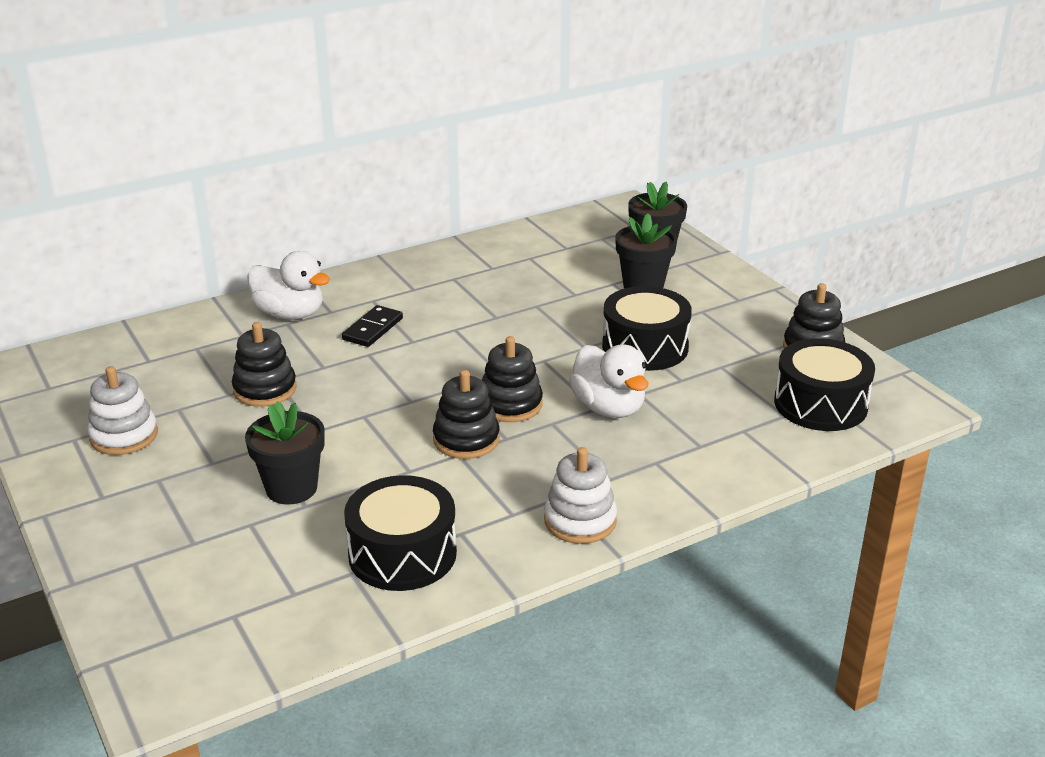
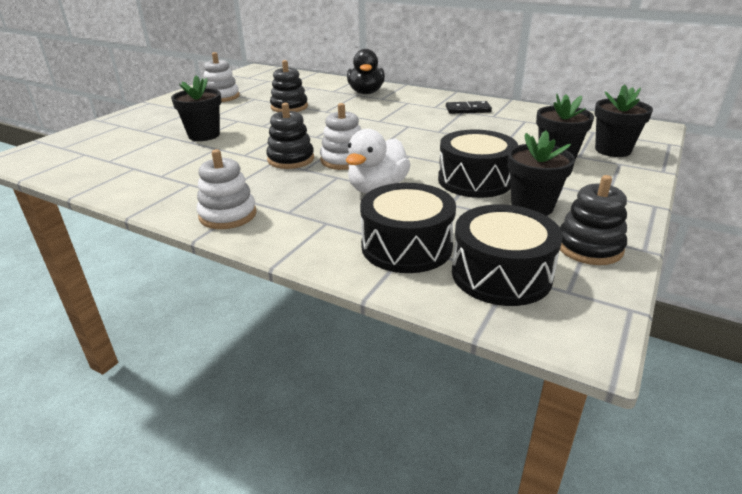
camera: 60 degrees right, 0 degrees up
(290, 314) = (366, 92): white duck -> black duck
(373, 329) = (378, 110): black domino -> black domino (468, 110)
(402, 554) = (158, 175): black drum -> black drum (406, 246)
(510, 404) = (343, 160): black stacking toy -> white stacking toy
(725, 342) = (532, 206): none -> black flower pot

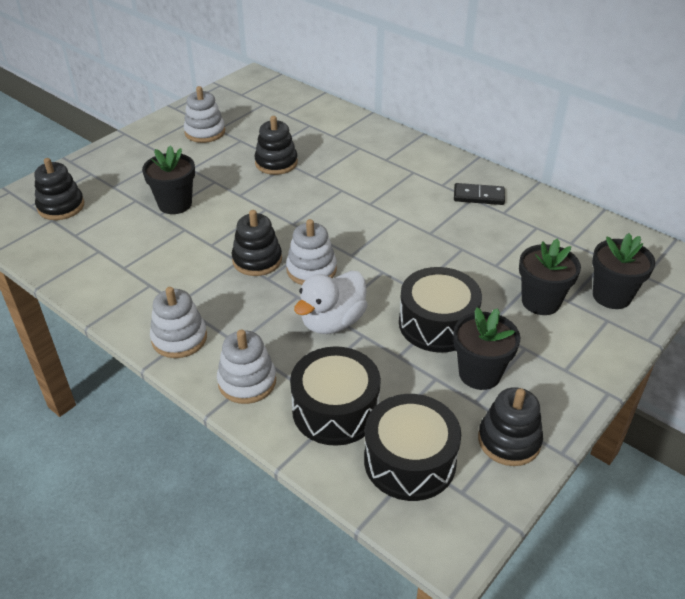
camera: 10 degrees right, 10 degrees up
(93, 145) = (61, 206): none -> black stacking toy
(307, 237) = (247, 381): none -> white stacking toy
(366, 92) = (371, 145): black duck -> none

